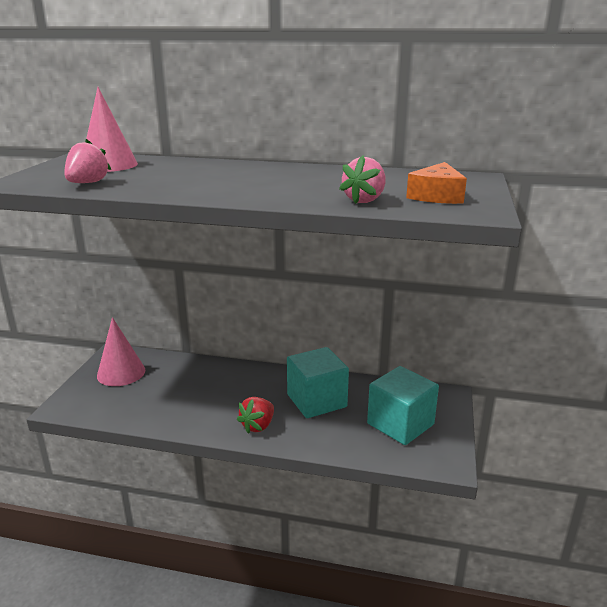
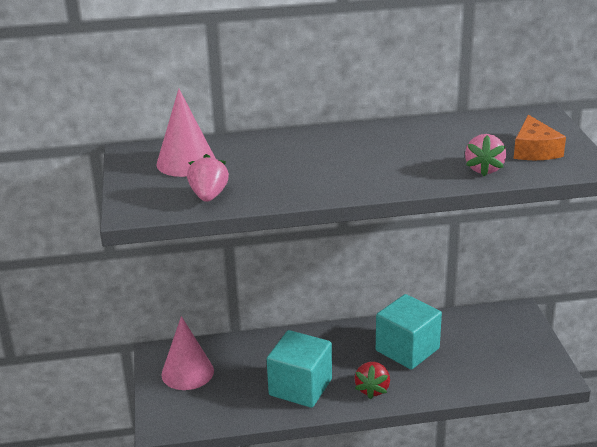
camera: 20 degrees left, 5 degrees up
(400, 424) = (496, 352): turquoise cube -> turquoise cube (300, 387)

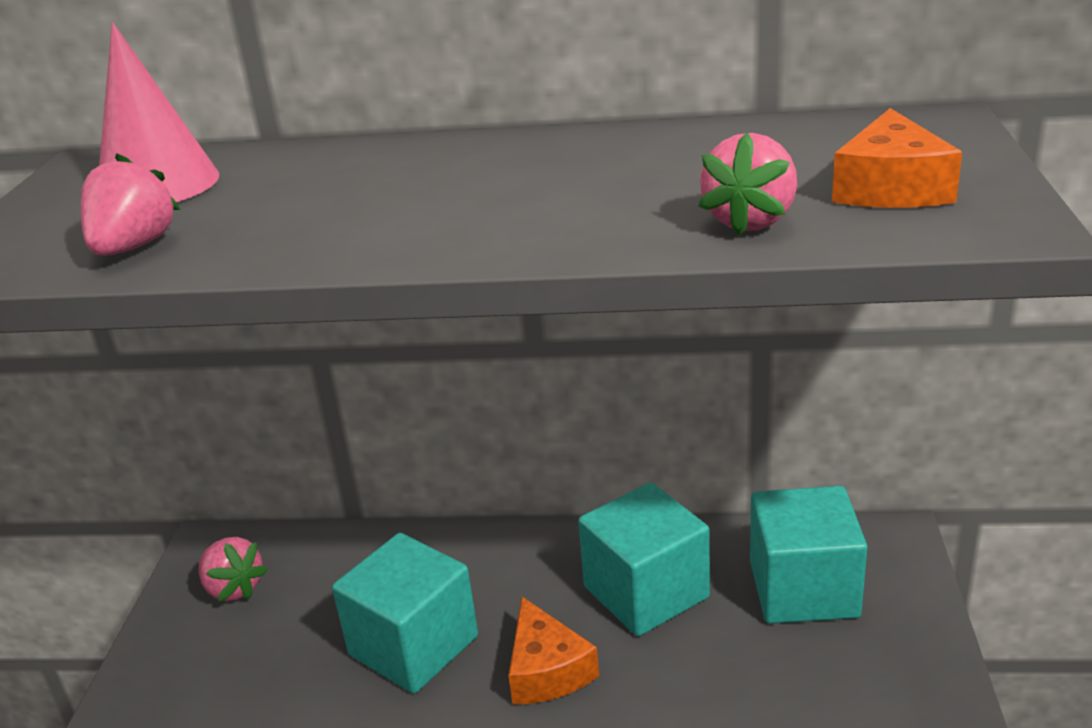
camera: 15 degrees right, 0 degrees up
(187, 372) = (234, 588): pink cone -> pink strawberry
(372, 389) = (546, 670): red strawberry -> orange cheese
(483, 339) = (803, 589): none -> turquoise cube

